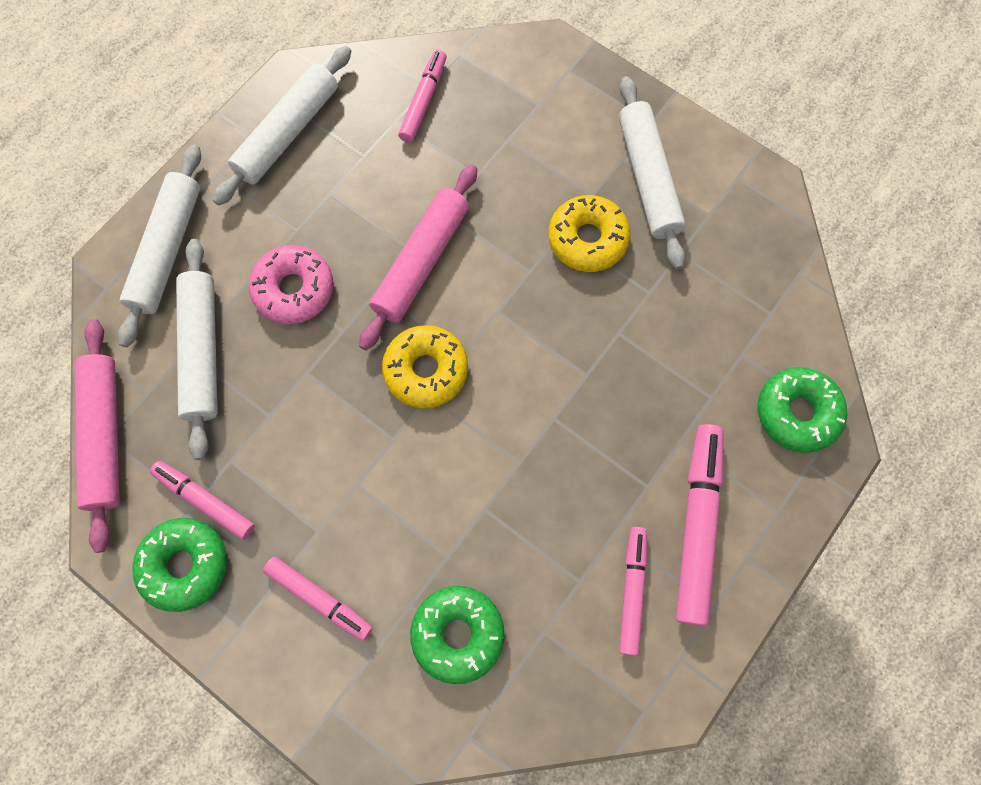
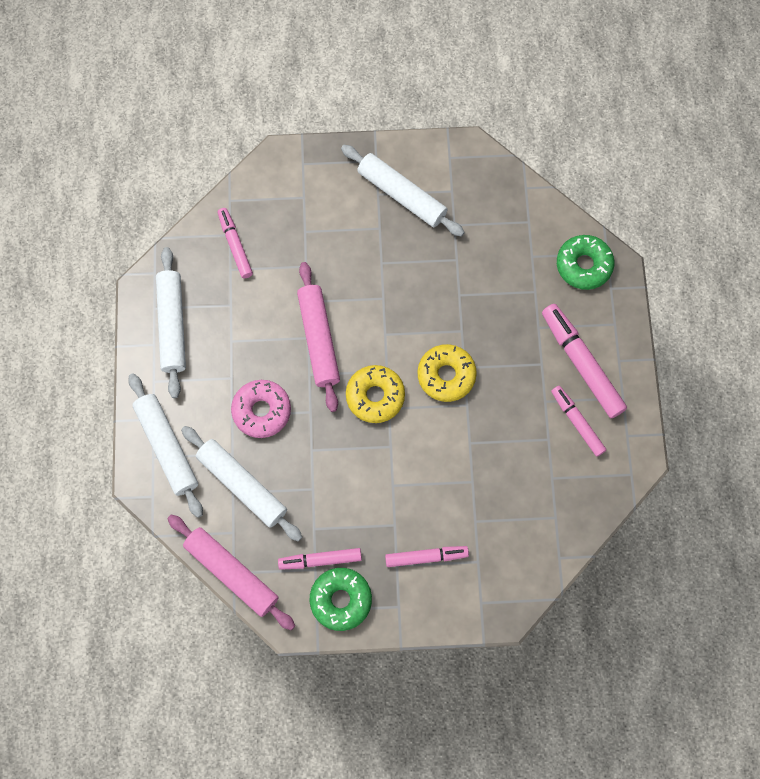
camera: 40 degrees left, 0 degrees up
(458, 634) = (511, 515): green donut -> none
(587, 239) = (398, 255): yellow donut -> yellow donut (446, 375)

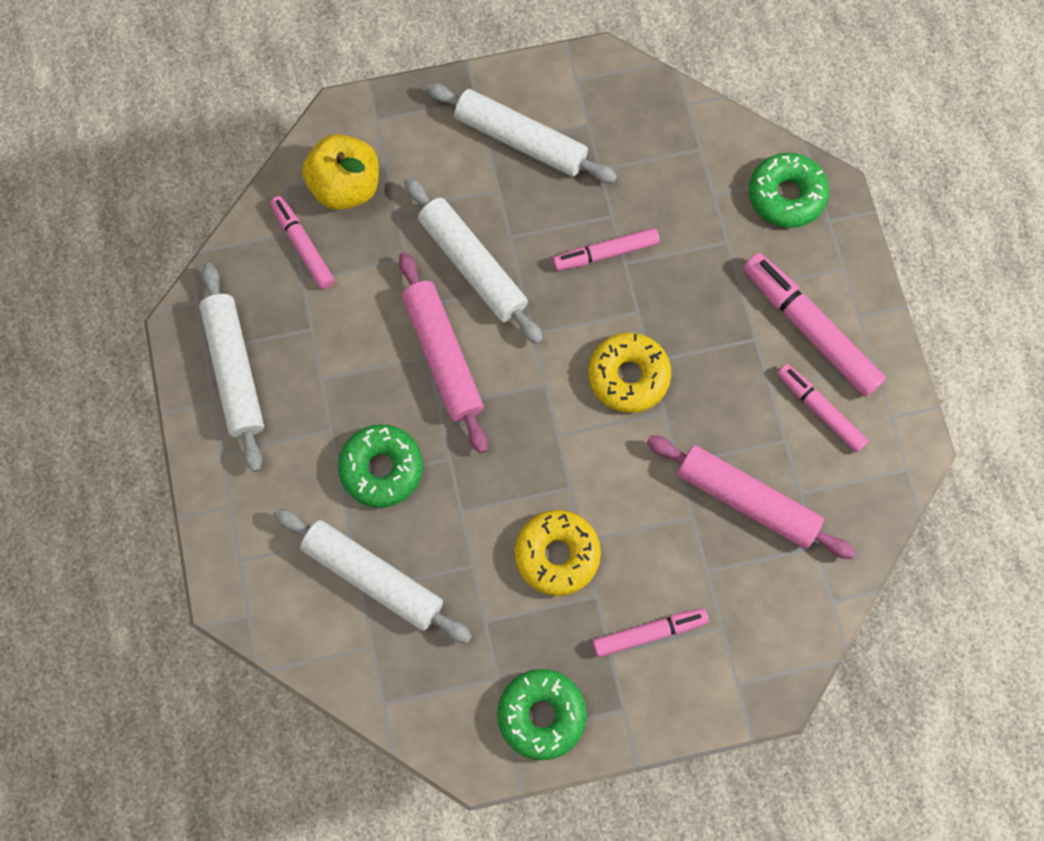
camera: 10 degrees left, 0 degrees up
(167, 447) = (257, 542): white rolling pin -> white rolling pin (473, 266)
(232, 573) = (380, 704): pink rolling pin -> pink rolling pin (746, 500)
(262, 411) = (381, 469): pink donut -> green donut
(272, 208) = (346, 187): none -> yellow apple
(320, 560) = (502, 664): pink marker -> pink marker (605, 253)
(375, 396) = (536, 421): yellow donut -> yellow donut (557, 555)

